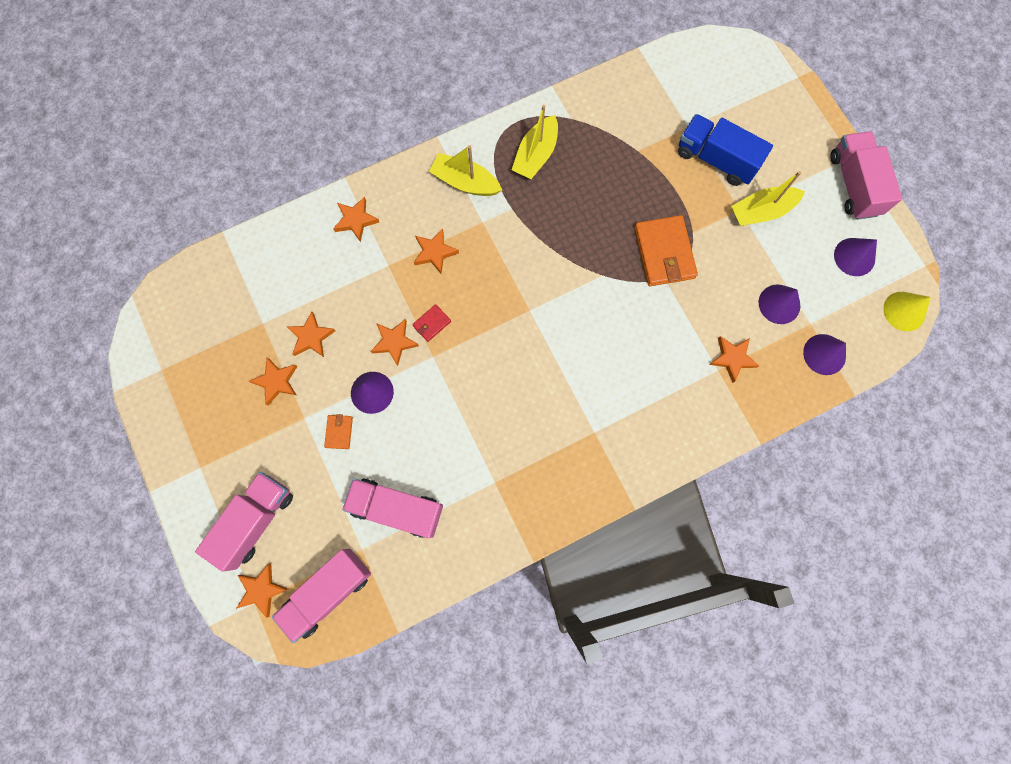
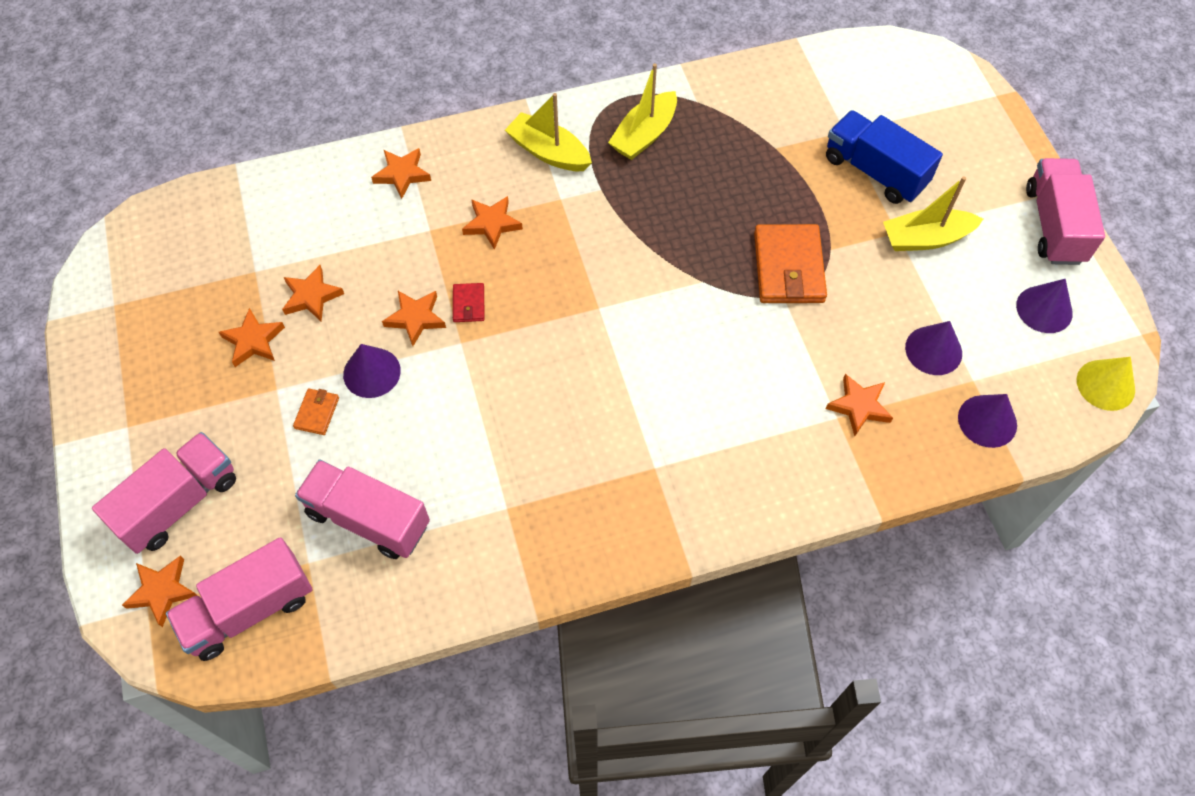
camera: 10 degrees right, 15 degrees down
(432, 323) = (469, 304): red wallet -> red wallet turned 60 degrees counterclockwise

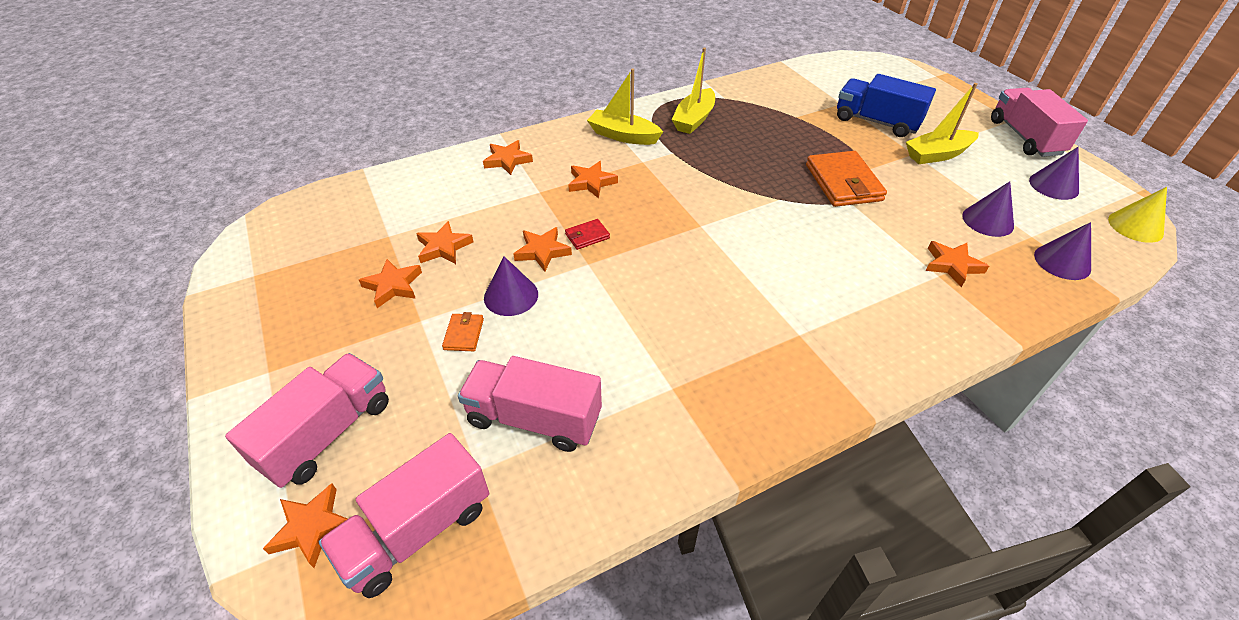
camera: 10 degrees left, 15 degrees down
(469, 304) = (587, 236): red wallet -> red wallet turned 75 degrees clockwise

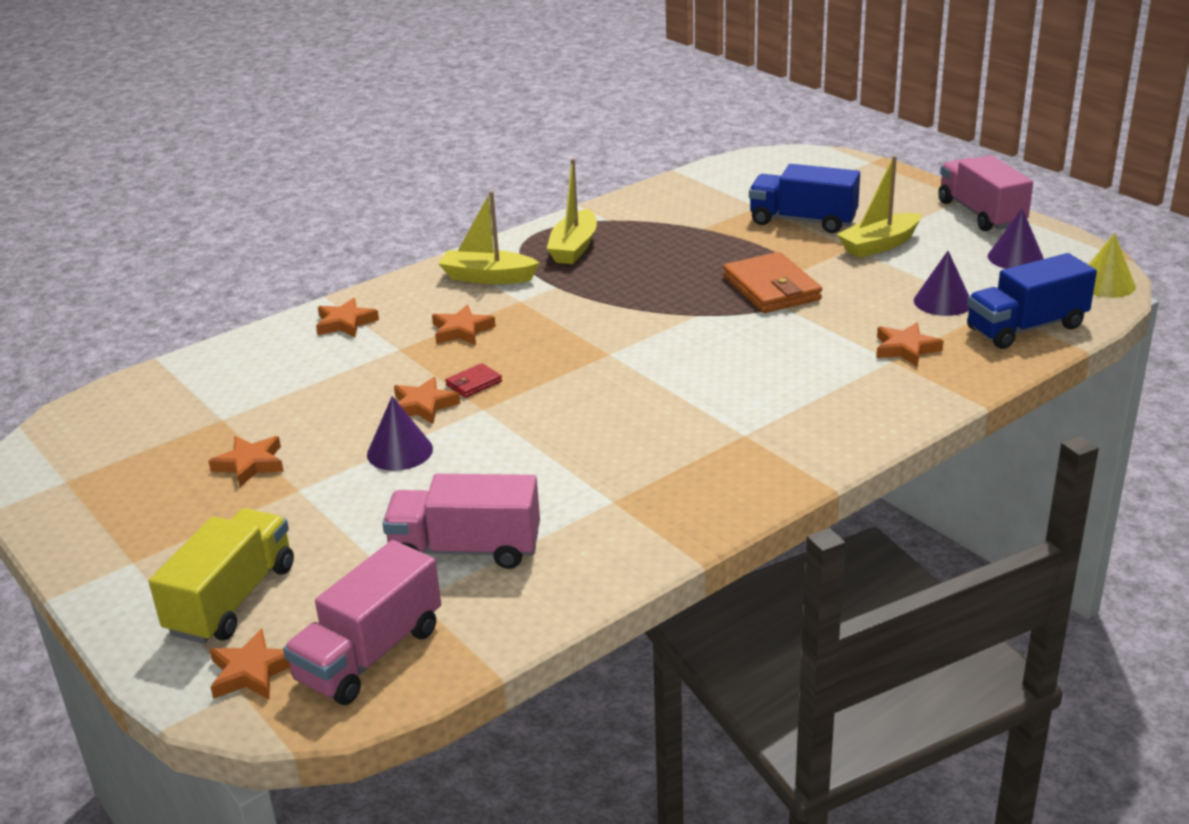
camera: 10 degrees left, 15 degrees down
(327, 433) = (232, 599): pink truck -> yellow truck
(443, 247) = (298, 419): orange star -> none
(464, 334) = (356, 493): orange wallet -> none
(1062, 262) = (1026, 328): purple cone -> blue truck

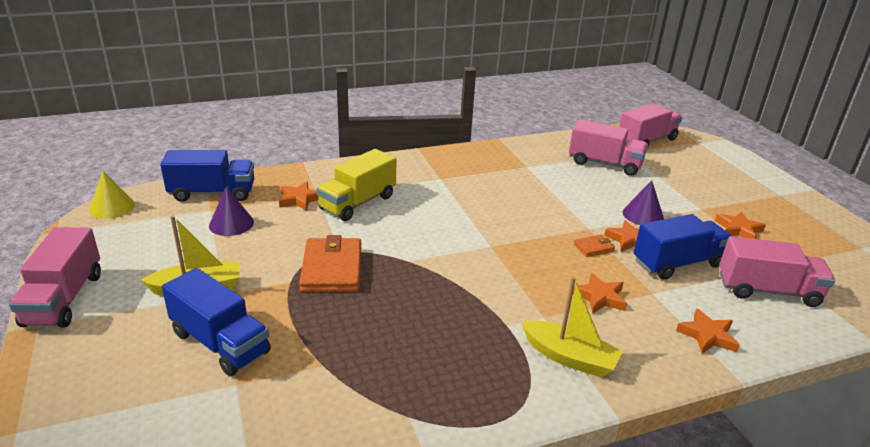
camera: 165 degrees left, 0 degrees up
(232, 599) = (716, 169): yellow truck -> yellow truck (358, 203)
(252, 384) = (767, 290): none -> pink truck
(252, 672) = (696, 146): orange star -> none
(361, 390) = (677, 263): none -> blue truck
(474, 383) = (593, 247): red wallet -> orange wallet
(574, 248) = (469, 376): yellow boat -> none
(1015, 257) = (124, 244): purple cone -> none

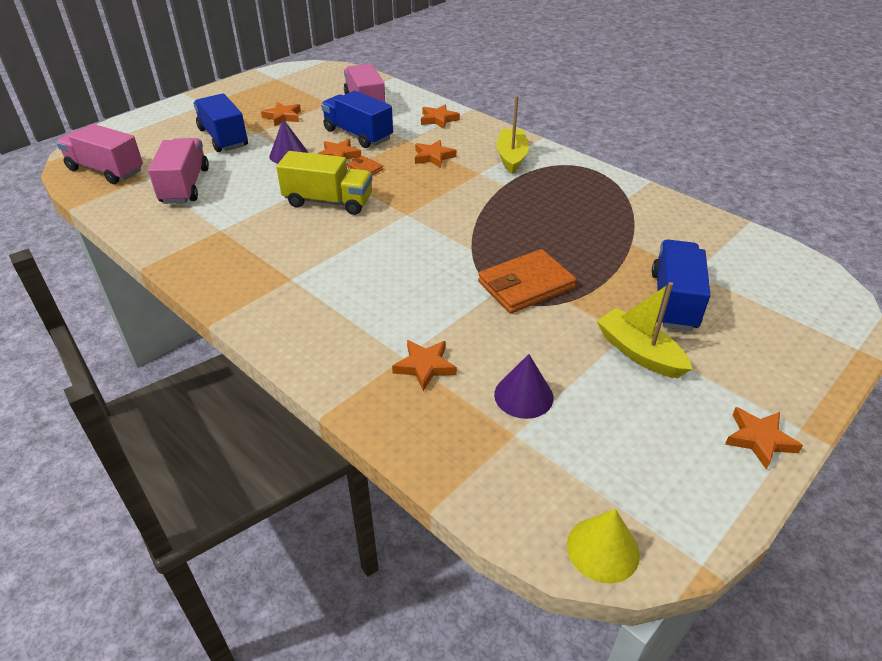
camera: 115 degrees left, 10 degrees up
(64, 299) = (759, 439): pink truck -> orange star
(212, 193) = (477, 459): blue truck -> blue truck (223, 138)
(358, 203) = (395, 317): yellow truck -> yellow truck (328, 201)

